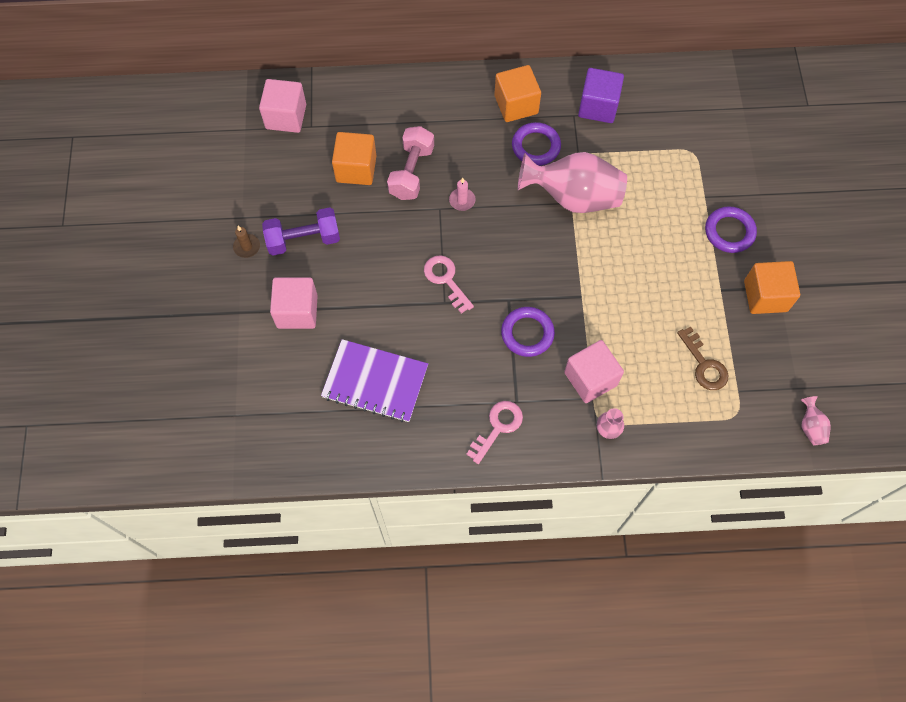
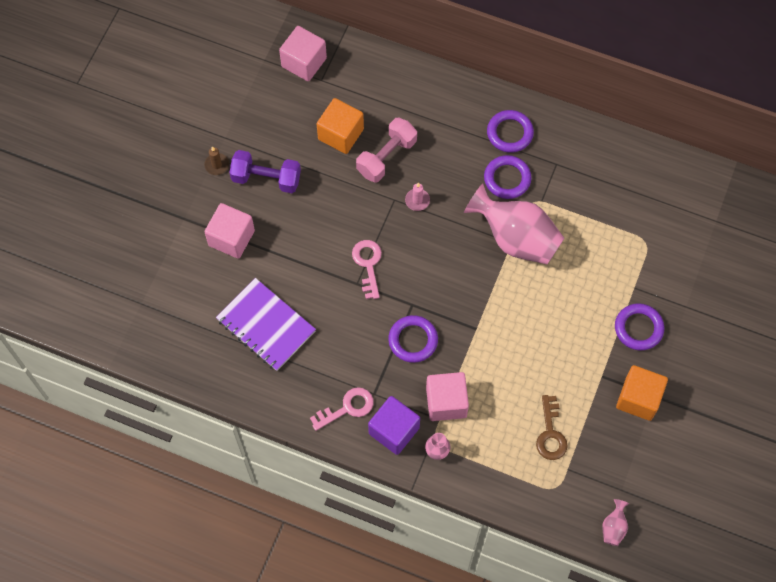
camera: 25 degrees right, 0 degrees up
(516, 105) = (509, 133): orange cube -> purple ring
(598, 106) = (582, 165): purple cube -> purple cube (394, 430)

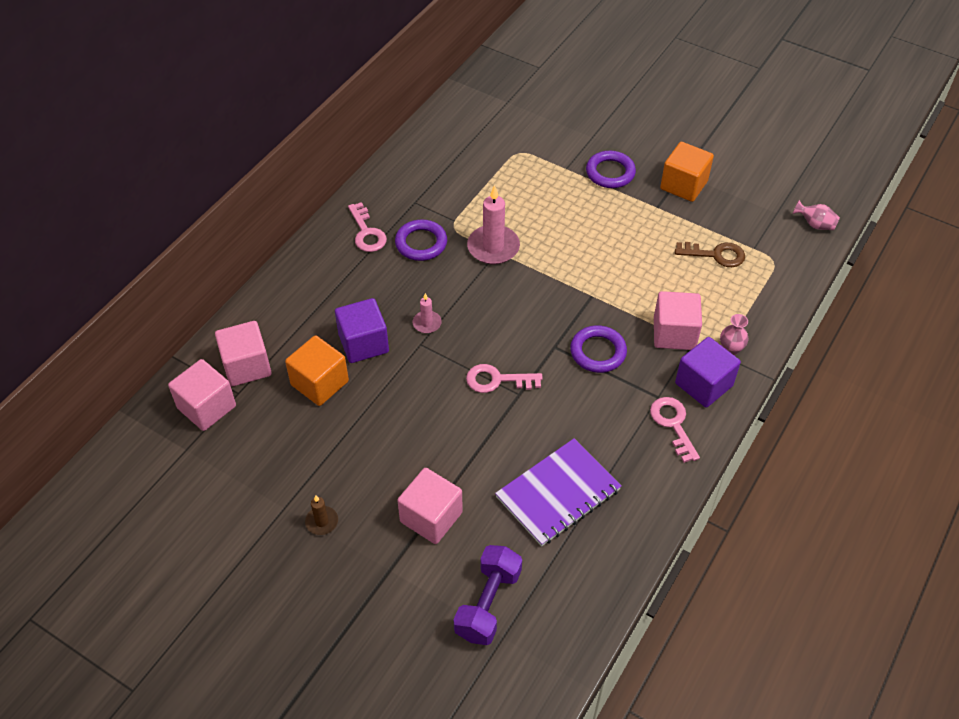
camera: 80 degrees left, 15 degrees down
(266, 178) = (357, 468): purple dumbbell -> purple dumbbell (488, 603)
(347, 79) = (247, 366): none -> pink cube
(386, 157) = (363, 343): pink dumbbell -> purple cube
(509, 133) = (367, 232): purple ring -> pink key
(516, 238) = (493, 247): pink vase -> pink candle

